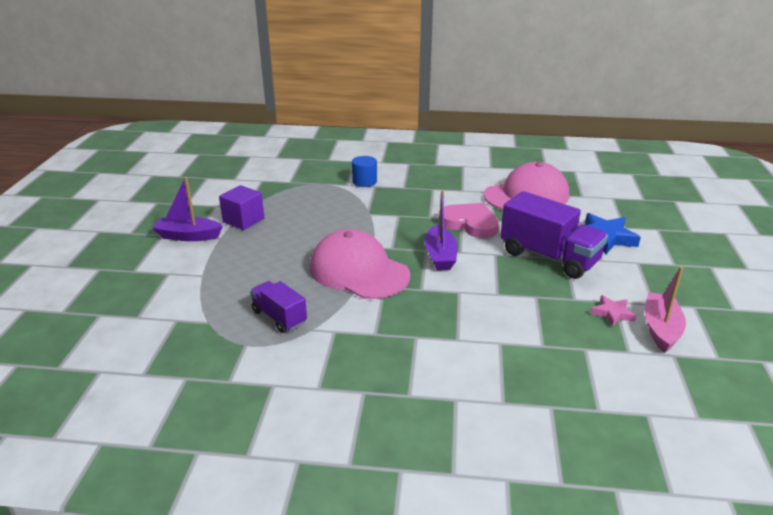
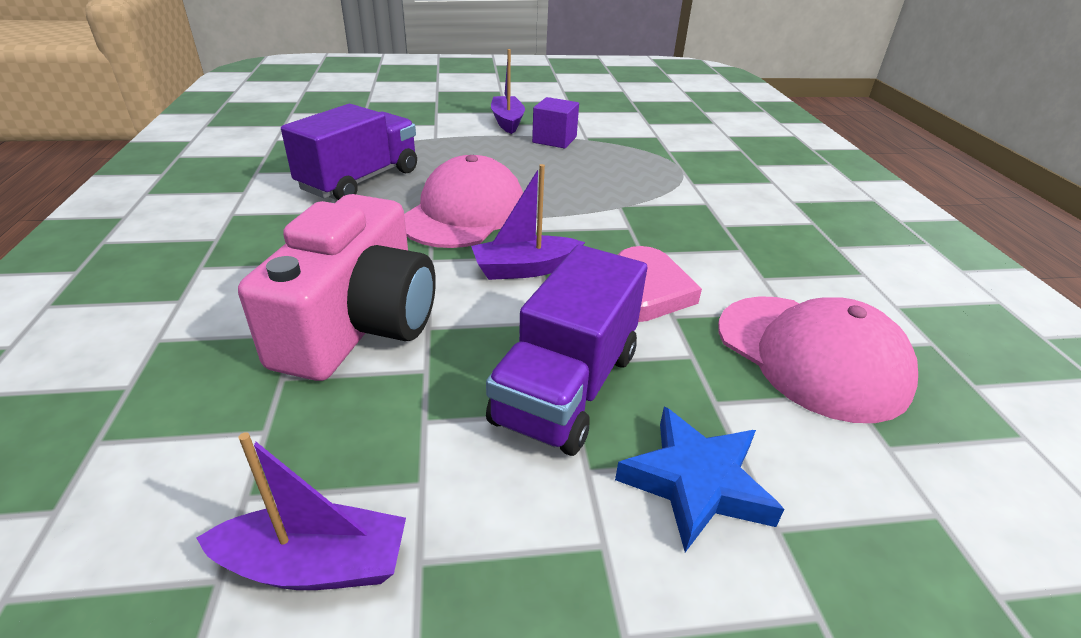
camera: 75 degrees right, 5 degrees up
(279, 317) = (360, 180): purple truck -> purple truck, size x1.77
(364, 181) = (713, 194): blue cylinder -> none
(492, 318) = (358, 323): none -> pink camera
(612, 313) = (376, 477): pink star -> none
(661, 329) = (315, 565): pink boat -> purple boat

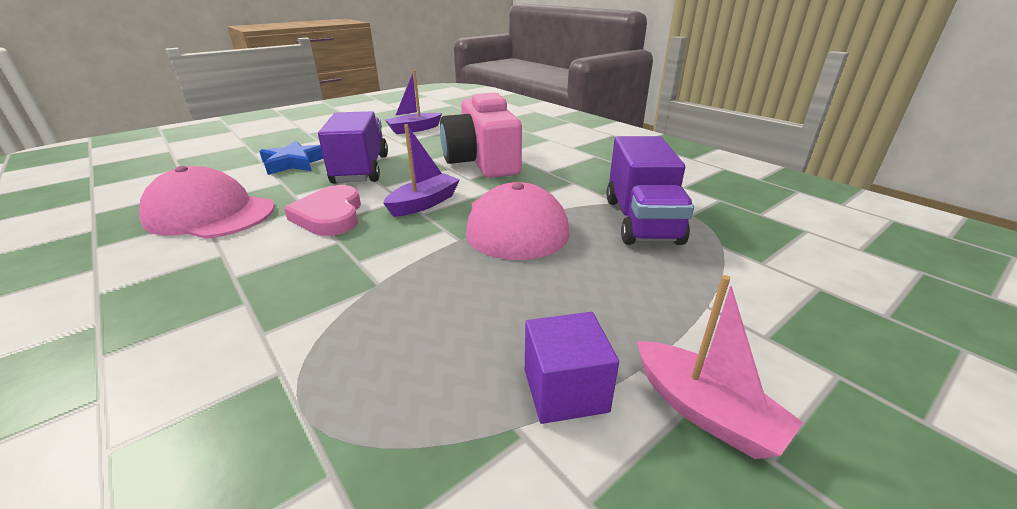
camera: 150 degrees right, 5 degrees down
(507, 122) = (704, 411): purple boat -> pink boat

